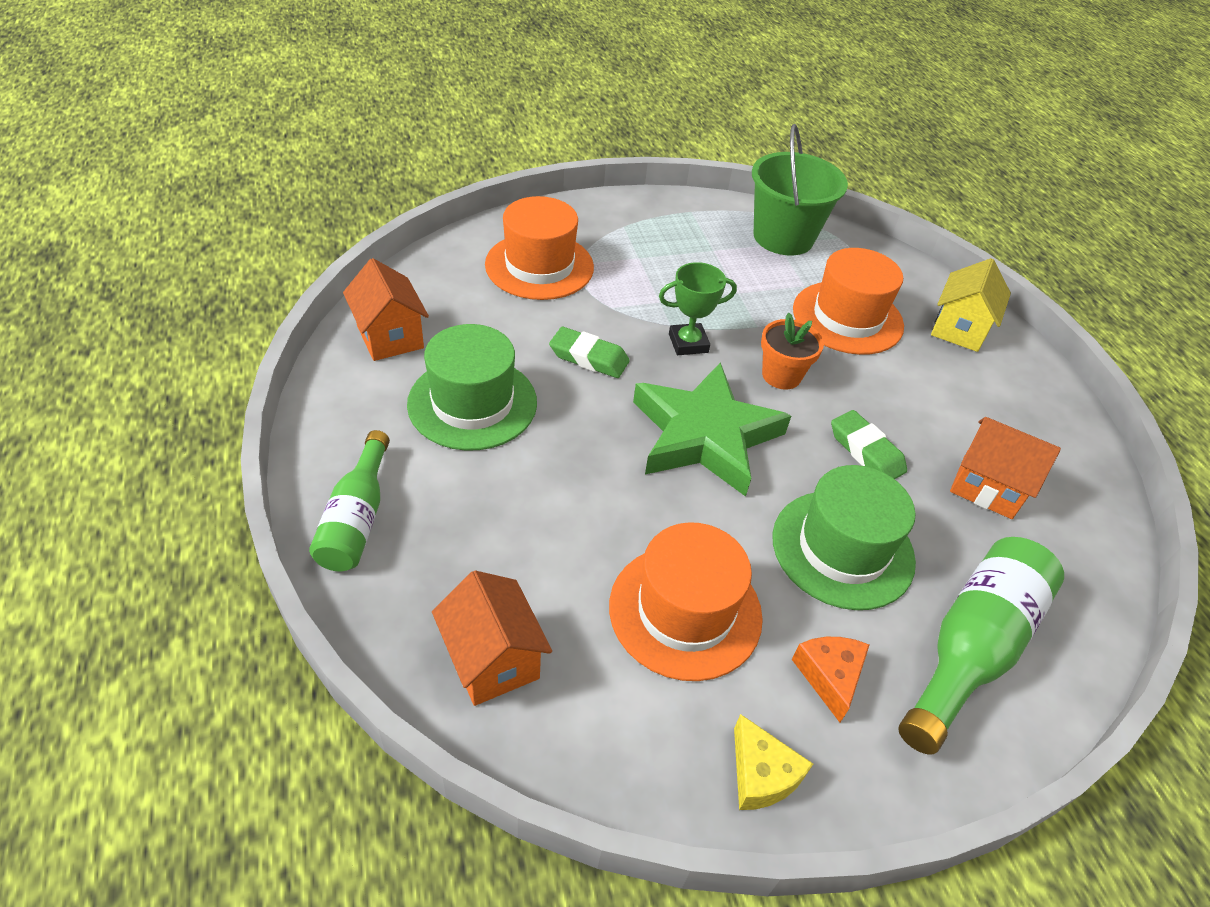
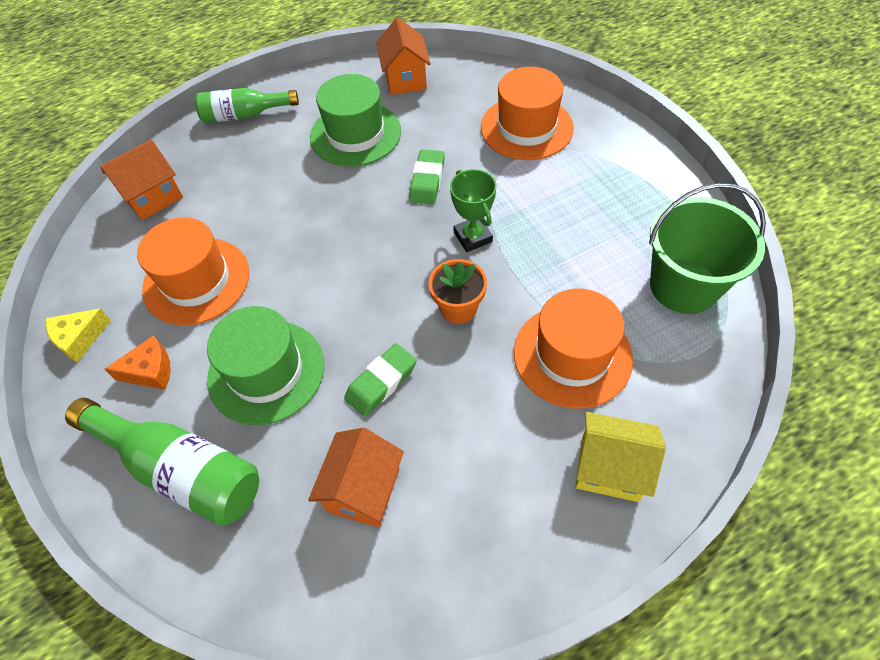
camera: 85 degrees right, 10 degrees up
(390, 337) = (405, 79): orange house -> orange house turned 60 degrees counterclockwise
(705, 435) = (365, 265): green star -> none

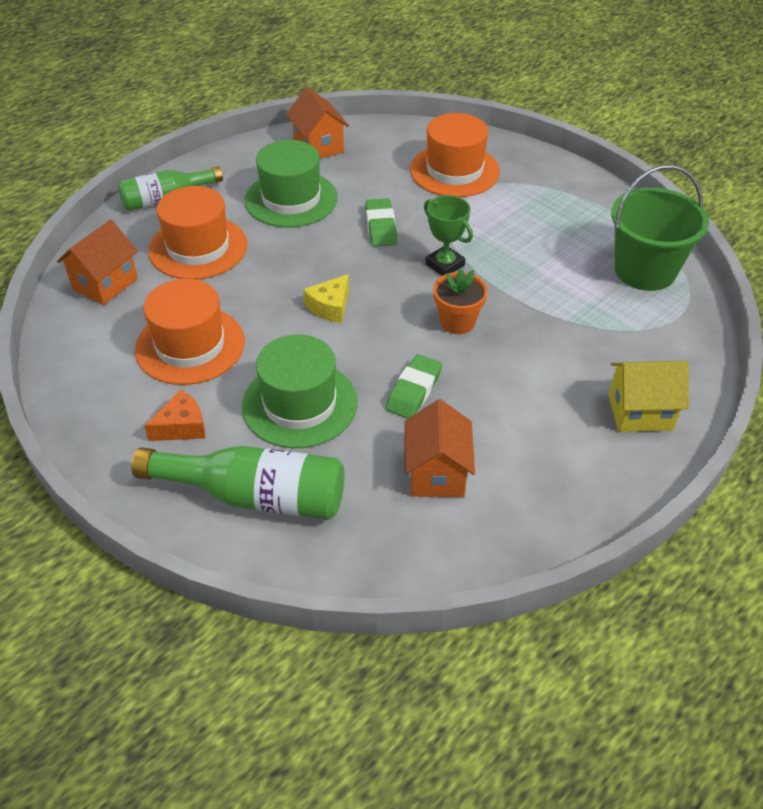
camera: 20 degrees left, 10 degrees down
(80, 338) = (91, 415): yellow cheese -> yellow cheese (330, 307)
(572, 355) = (574, 338): orange hat -> orange hat (198, 248)

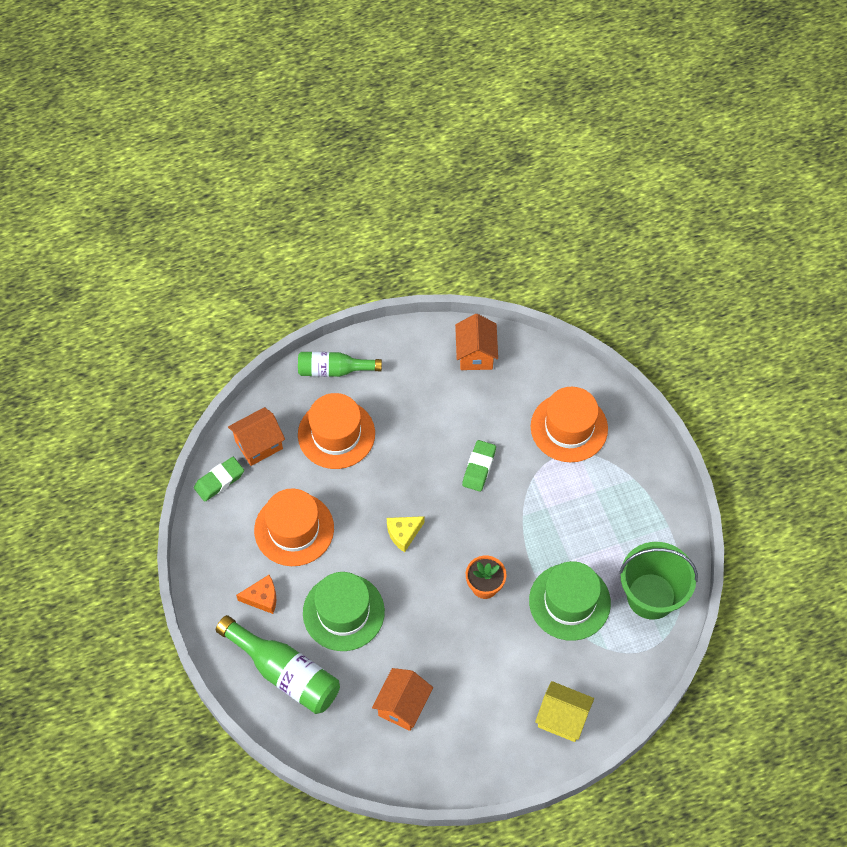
camera: 25 degrees right, 15 degrees up
(291, 199) = (426, 408): green hat -> green hat (569, 602)
(414, 391) = (422, 634): green eraser -> green eraser (219, 481)
(445, 265) = (505, 527): green trophy -> none

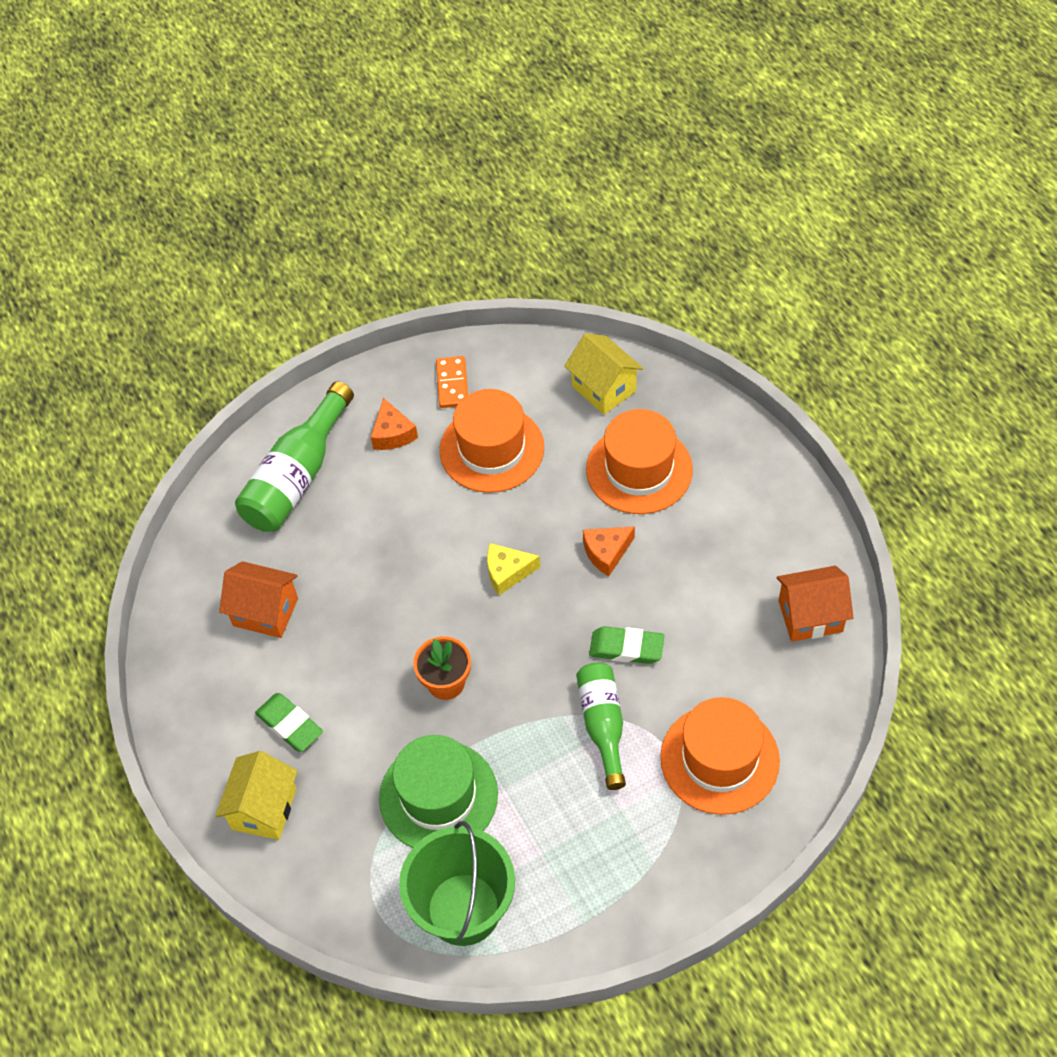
camera: 85 degrees right, 5 degrees down
(219, 481) = (544, 358): green eraser -> green eraser (290, 725)
(226, 549) = (452, 384): none -> orange domino
(258, 445) = (603, 388): orange house -> yellow house
(334, 370) = (736, 449): green bottle -> green bottle (603, 725)
(343, 612) = (385, 524): green hat -> none
(401, 467) = (606, 552): none -> orange cheese
(403, 533) = (507, 572): yellow cheese -> yellow cheese turned 60 degrees counterclockwise

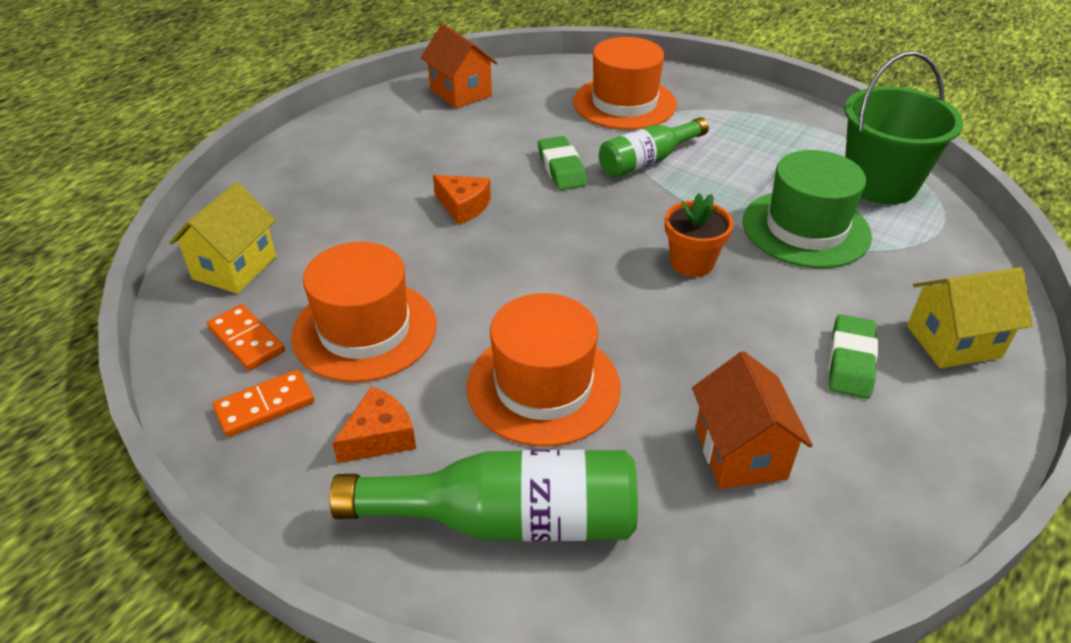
camera: 120 degrees left, 15 degrees down
(507, 572) = (531, 263): yellow cheese -> none
(519, 384) = (246, 340): none -> orange domino
(639, 469) = (345, 213): orange hat -> orange hat (543, 386)

